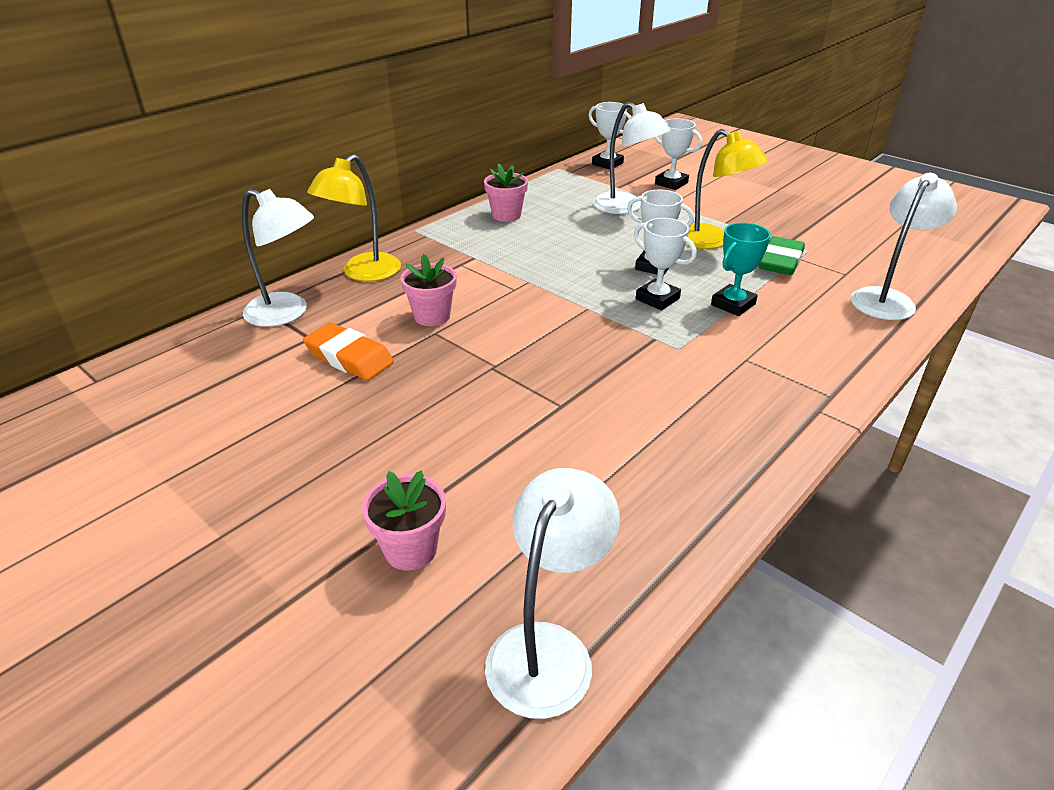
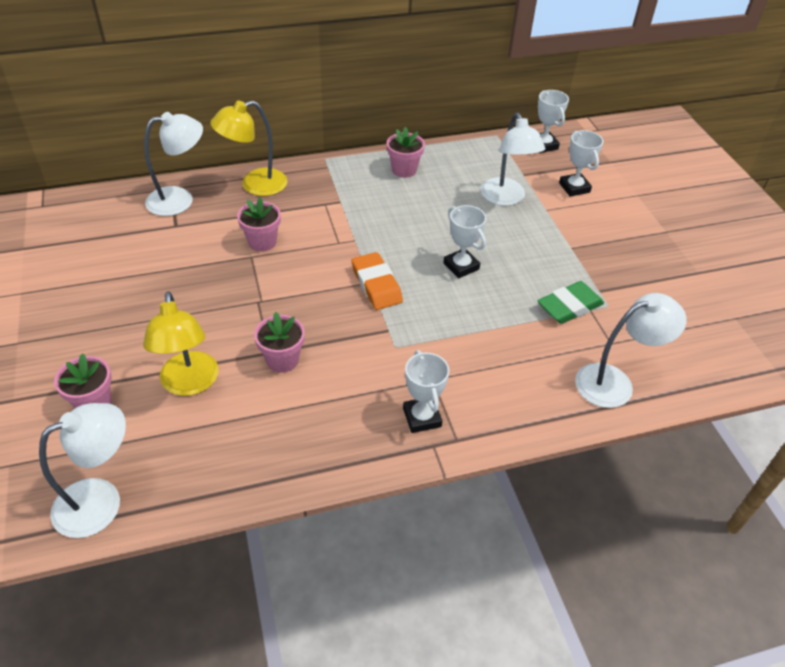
camera: 30 degrees right, 10 degrees up
(287, 313) = (180, 200): white lamp -> white lamp turned 75 degrees counterclockwise
(349, 357) = (183, 252): orange eraser -> orange eraser (376, 285)
(584, 406) = (282, 360): none -> pink flower pot
(657, 299) = (429, 297): white trophy -> white trophy (422, 417)
(711, 241) = (536, 262): yellow lamp -> yellow lamp (190, 384)
(733, 304) = (480, 328): turquoise trophy -> none

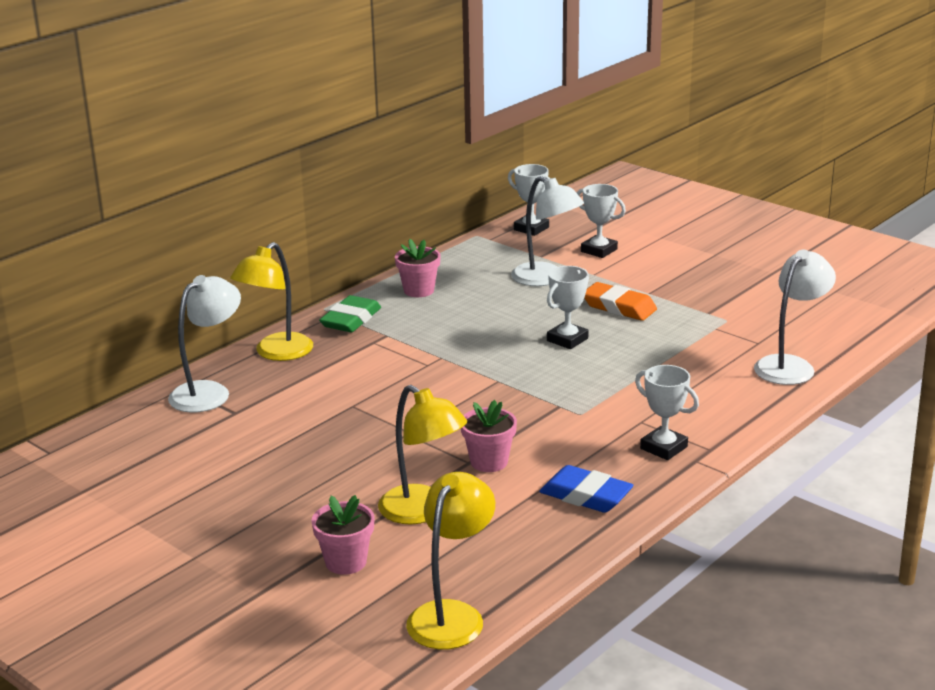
camera: 30 degrees left, 20 degrees down
(101, 500) = (452, 615): white lamp -> yellow lamp
(262, 242) = (348, 391): pink flower pot -> none
(314, 434) = (586, 495): none -> blue eraser
(376, 285) = (506, 380): orange eraser -> orange eraser (619, 307)
(461, 266) = (567, 340): white trophy -> white trophy turned 75 degrees counterclockwise
(569, 306) = (696, 332): green eraser -> green eraser (351, 320)

